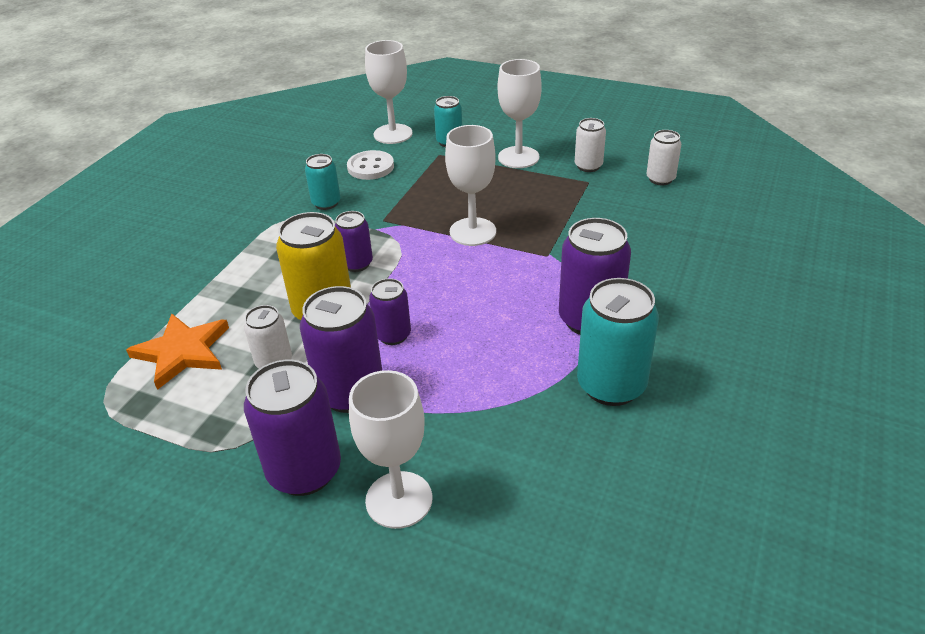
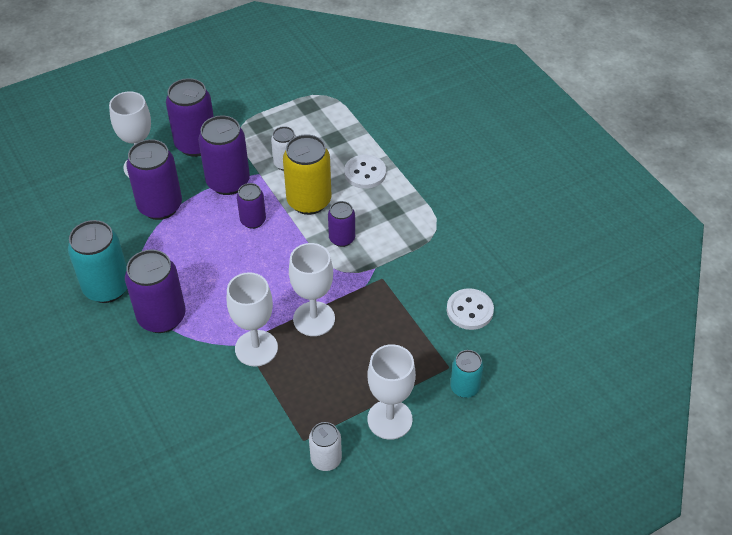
camera: 125 degrees right, 10 degrees up
(182, 352) = (335, 133): orange star -> none
(241, 295) = (365, 173): none -> white button
(326, 203) = (437, 258): turquoise can -> none
(393, 134) = (518, 356): white goblet -> white goblet (256, 348)
(450, 427) = (160, 206): none -> purple can
(660, 179) = (254, 496): white can -> none

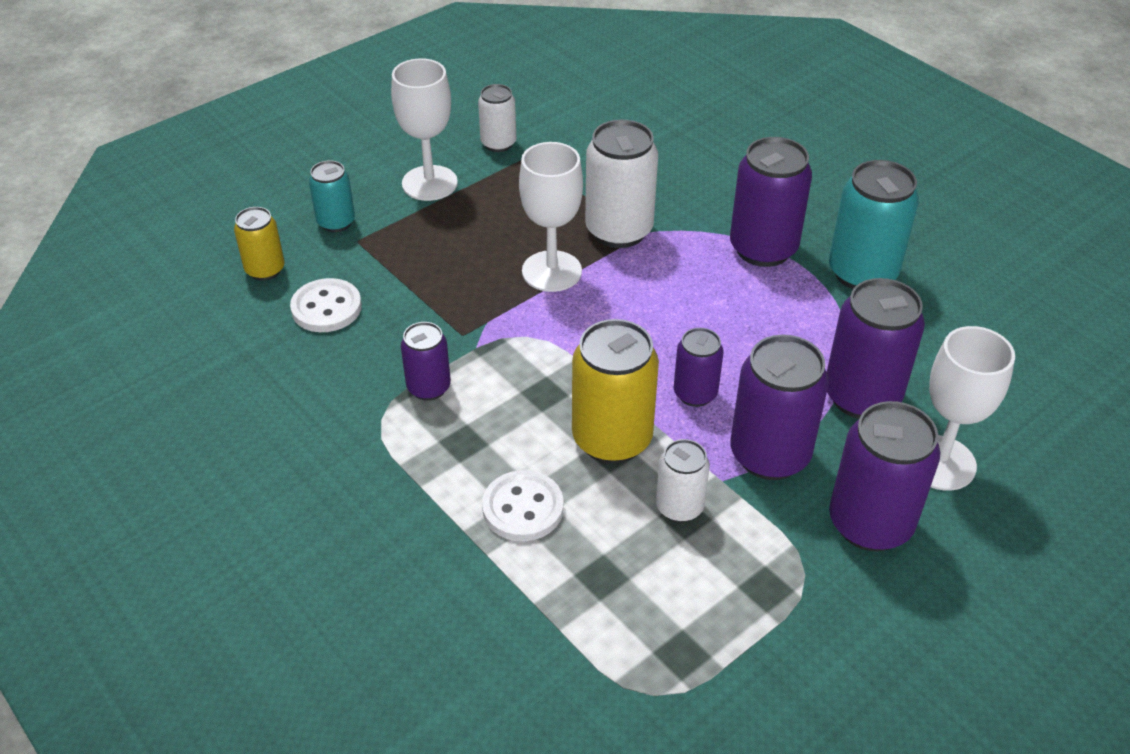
camera: 170 degrees right, 5 degrees down
(256, 348) = (619, 231): white goblet -> white can
(342, 238) = (538, 384): purple can -> purple can (428, 387)
(514, 349) = (265, 270): none -> yellow can

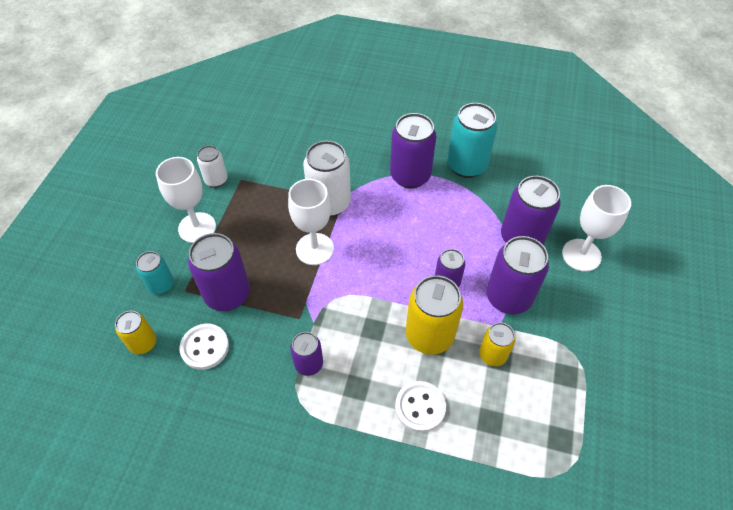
camera: 35 degrees left, 10 degrees up
(679, 507) = (492, 355): white can -> yellow can
(870, 523) = (579, 308): purple can -> purple can (227, 294)

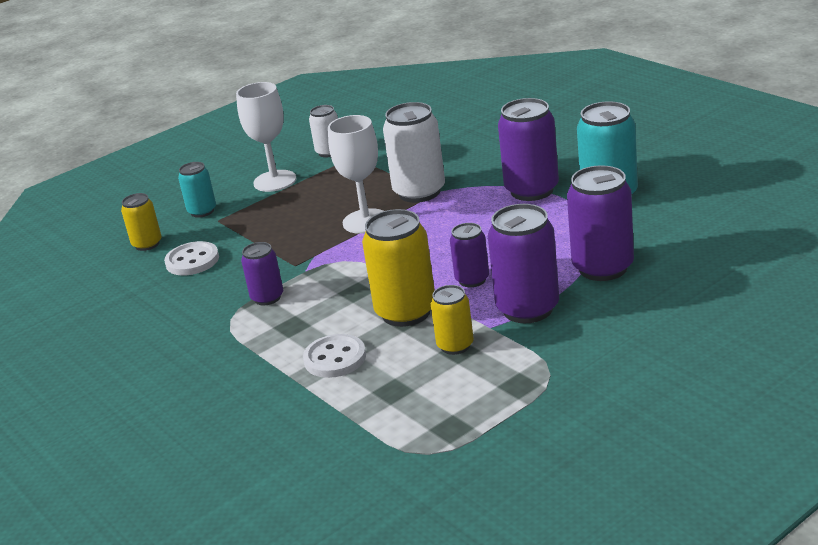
camera: 40 degrees right, 25 degrees down
(227, 294) = (250, 232): purple can -> none
(581, 255) = (662, 300): white goblet -> none

